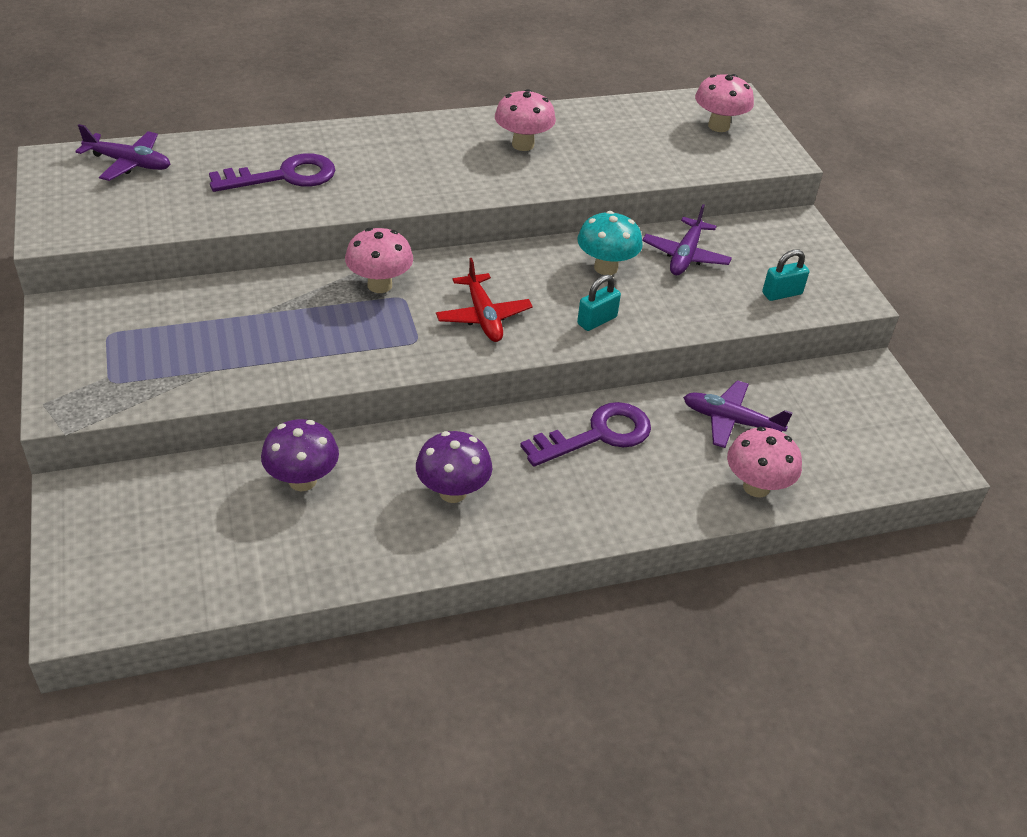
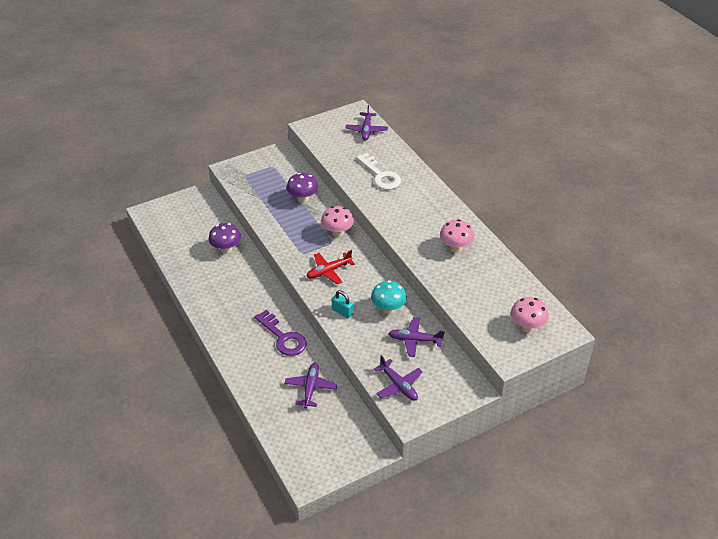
camera: 80 degrees right, 0 degrees up
(284, 176) = (380, 175): purple key -> white key
(453, 492) = (232, 295): purple mushroom -> purple mushroom (303, 199)
(756, 487) = (266, 402): pink mushroom -> none
(782, 293) = (398, 385): turquoise padlock -> purple plane

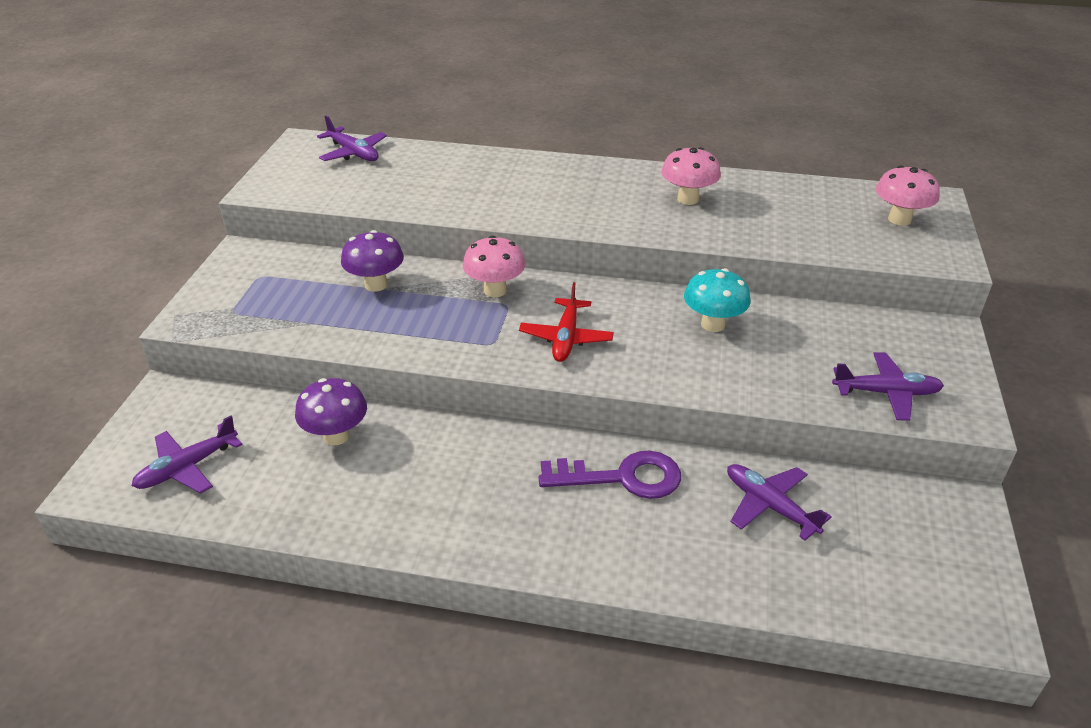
camera: 50 degrees left, 5 degrees down
(342, 312) = (671, 369): turquoise padlock -> none
(380, 175) = (462, 185): white key -> none
(415, 340) = (802, 332): purple plane -> purple plane (187, 467)

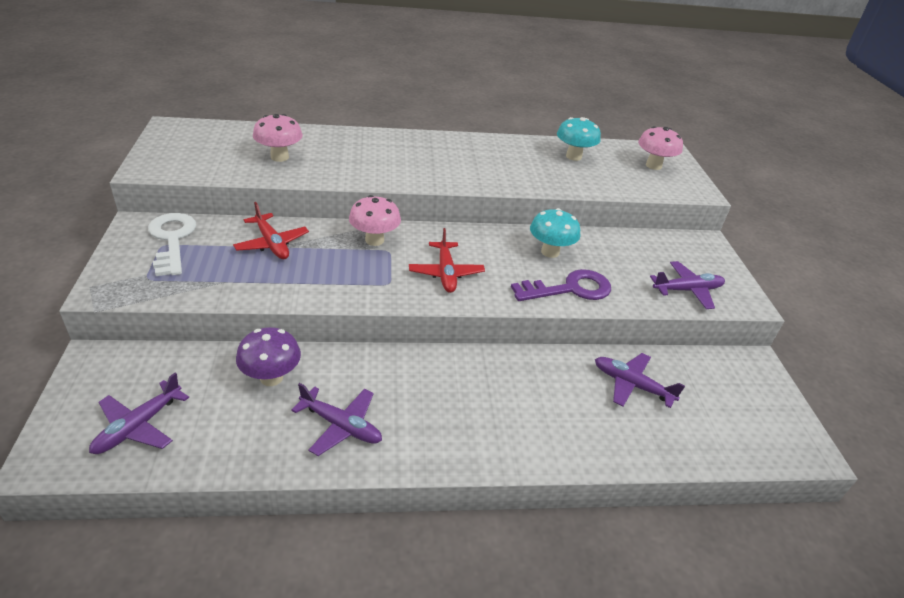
camera: 20 degrees left, 0 degrees up
(271, 271) = (172, 240): none -> white key
(353, 153) = (221, 135): purple plane -> purple plane (341, 426)
(376, 285) = (272, 244): purple mushroom -> red plane
(622, 477) = (518, 379): purple key -> purple key (570, 289)
(688, 199) = (504, 159): pink mushroom -> pink mushroom (279, 157)
(786, 201) = (573, 156): none -> turquoise mushroom

